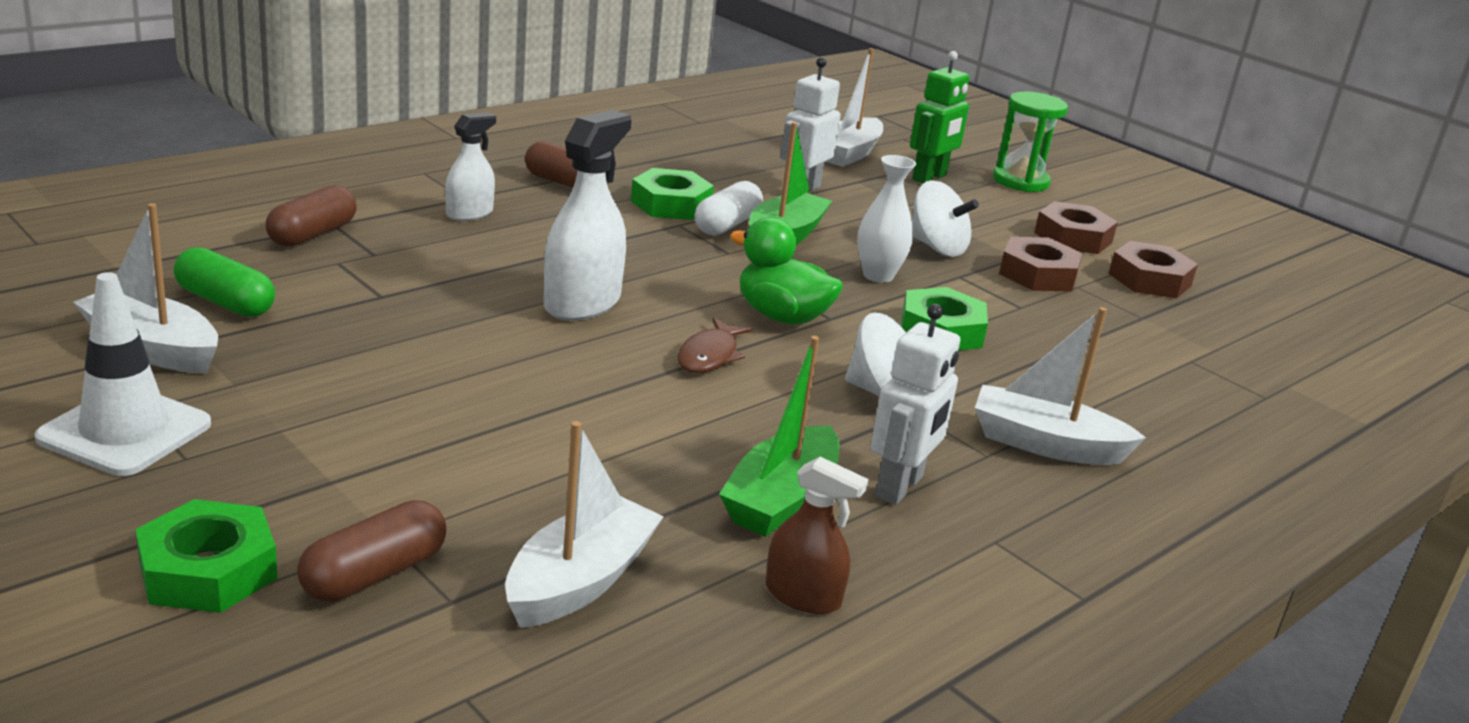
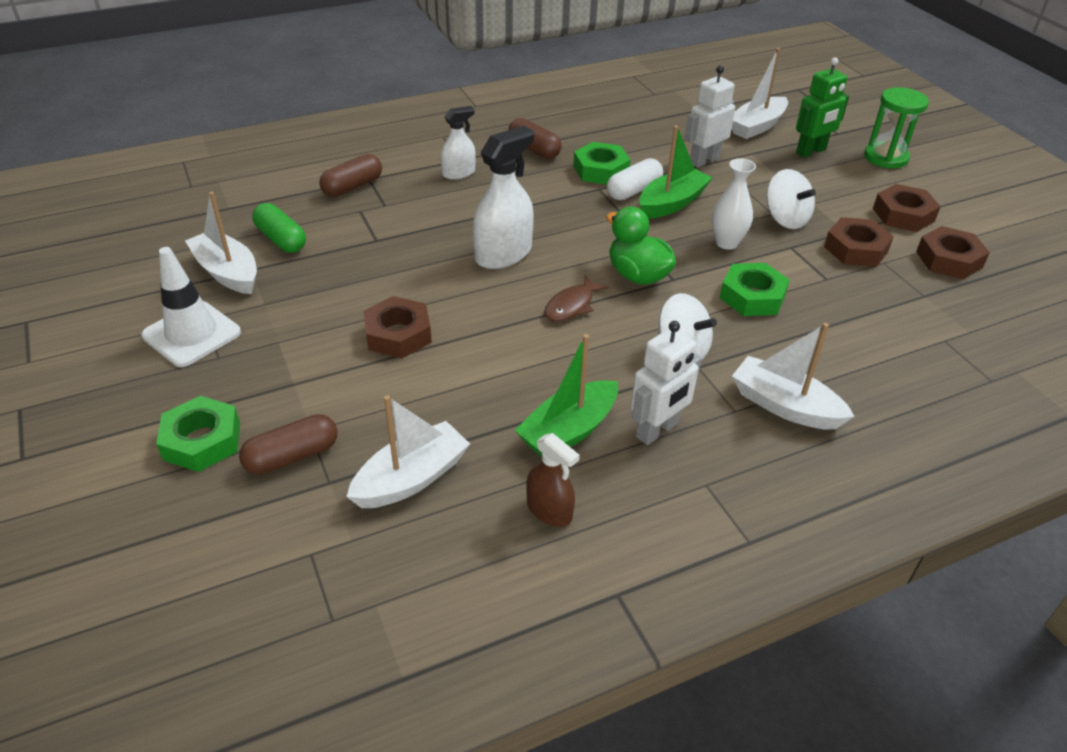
camera: 20 degrees right, 15 degrees up
(472, 406) = (398, 334): none -> brown nut

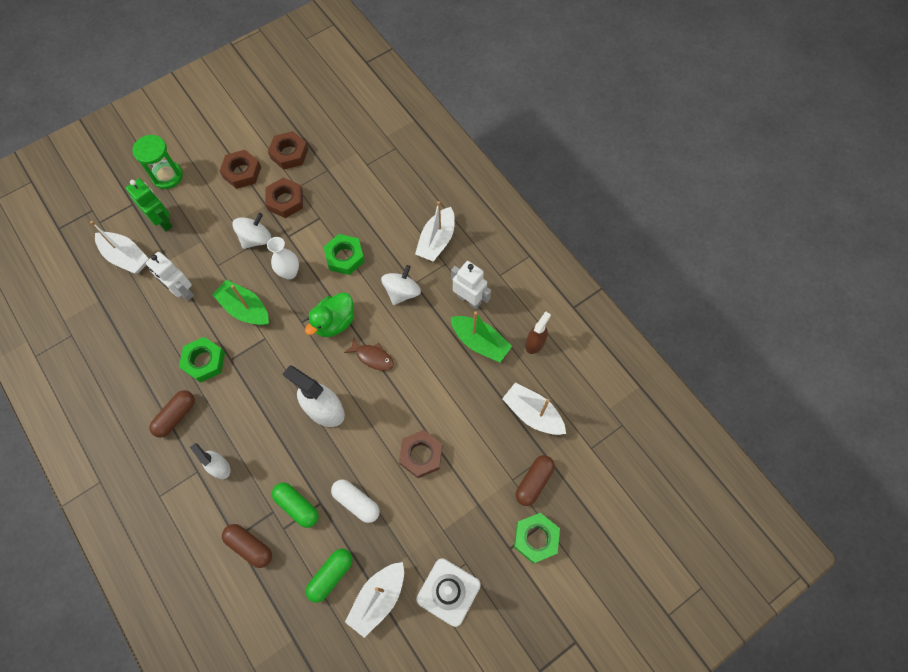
camera: 100 degrees left, 25 degrees up
(292, 456) = (534, 482): brown capsule -> brown capsule turned 75 degrees clockwise
(382, 222) = (297, 506): none -> green capsule
(634, 190) = (231, 335): white capsule -> white capsule (356, 502)

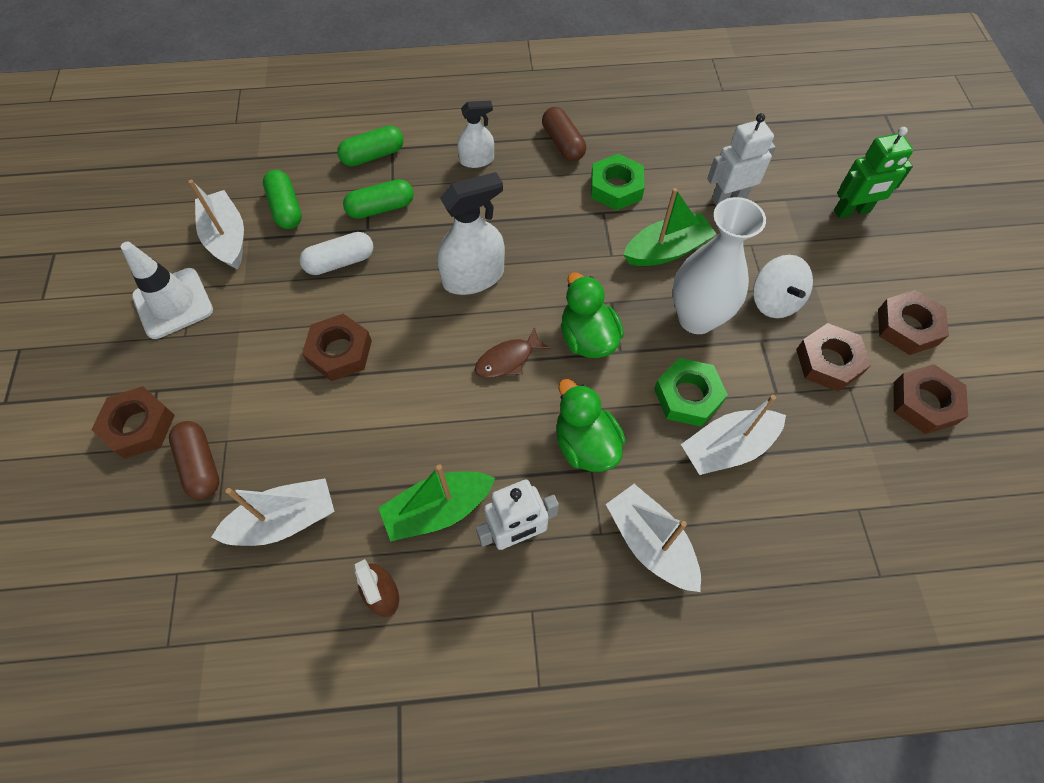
camera: 120 degrees right, 5 degrees down
(126, 257) = (810, 161): white boat -> white boat (727, 448)
(167, 176) = (932, 239): green hourglass -> none
(249, 546) = (373, 155): brown capsule -> green capsule
(289, 273) = (696, 318): white vase -> white vase, size x1.66
(402, 292) = (585, 444): white spinning top -> green duck
(536, 538) = (139, 426): green nut -> brown nut

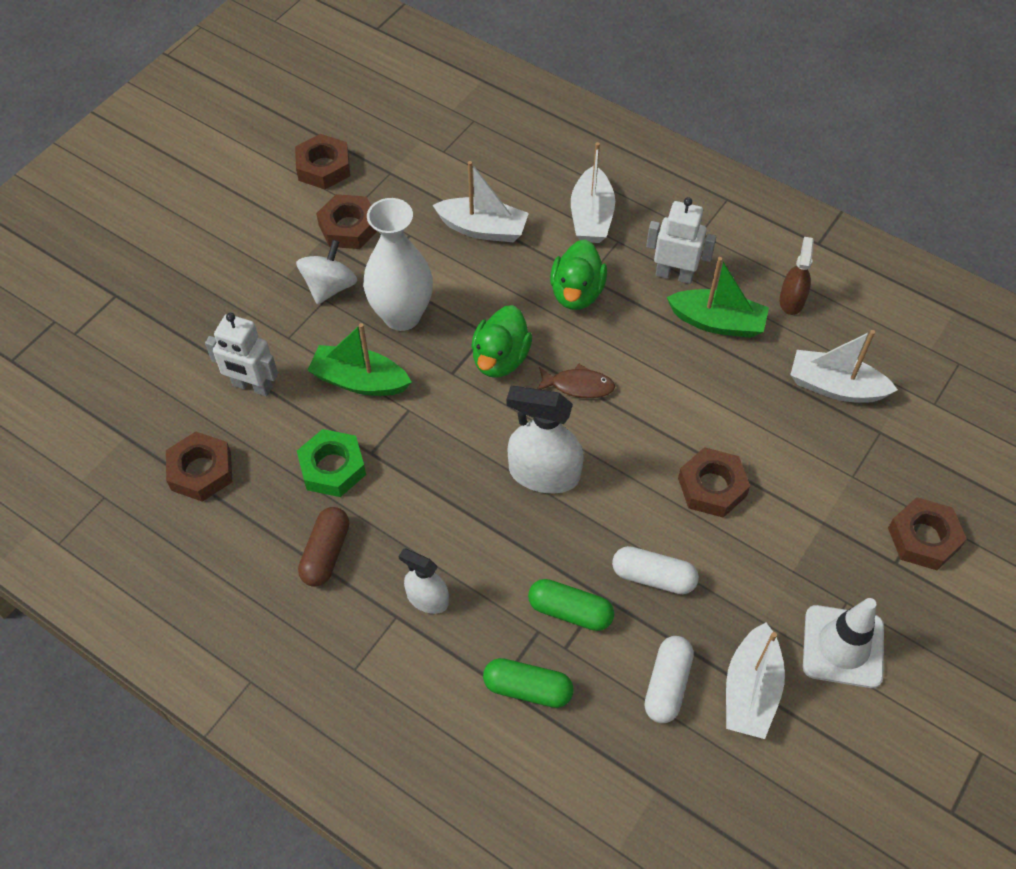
camera: 140 degrees left, 5 degrees down
(201, 465) = (882, 469): brown capsule -> none
(286, 208) = (667, 685): green capsule -> white capsule
(688, 396) = (472, 273): green nut -> none
(852, 211) = (175, 305): green robot -> none
(907, 327) = (265, 209): brown nut -> brown nut (201, 471)

